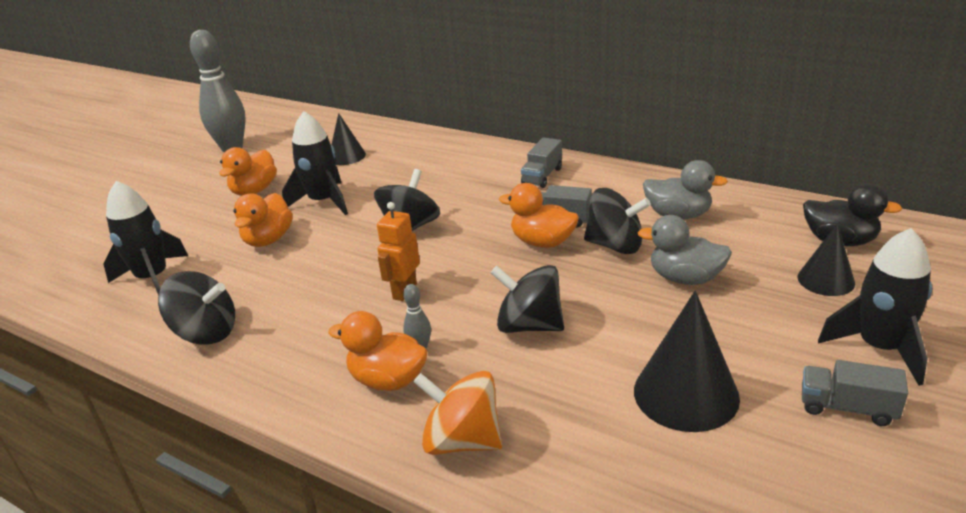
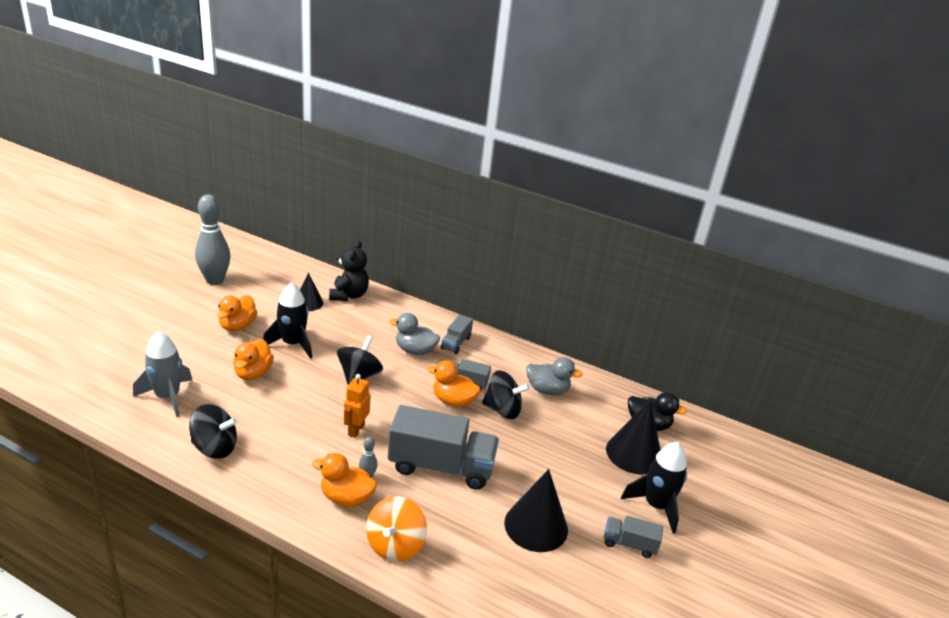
camera: 10 degrees left, 0 degrees up
(153, 278) = (167, 397): black rocket -> grey rocket
(399, 142) = (349, 295): none -> black teddy bear
(462, 440) = (395, 545): orange spinning top -> orange spinning top turned 90 degrees counterclockwise
(529, 325) = (441, 466): black spinning top -> grey truck
(685, 278) = (546, 442): grey duck -> grey duck (415, 350)
(826, 280) = (634, 453): black cone -> black cone, size x1.64

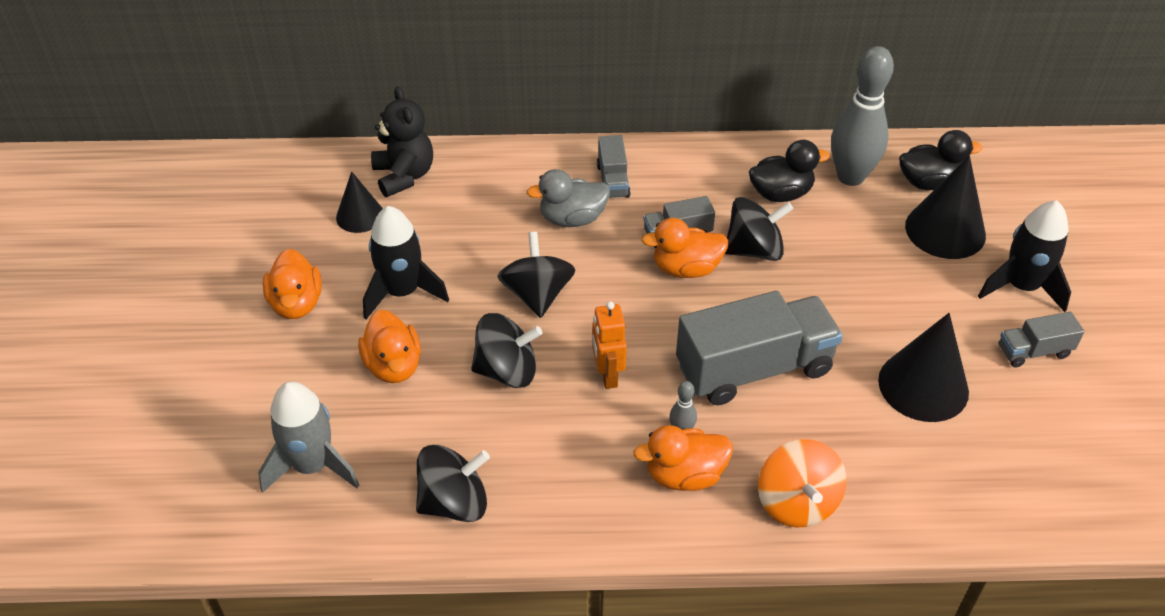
camera: 25 degrees left, 15 degrees up
(215, 280) = (186, 246): grey bowling pin -> grey bowling pin (850, 177)
(306, 402) = (507, 371): none -> black spinning top
(547, 390) = (781, 193): grey duck -> black duck

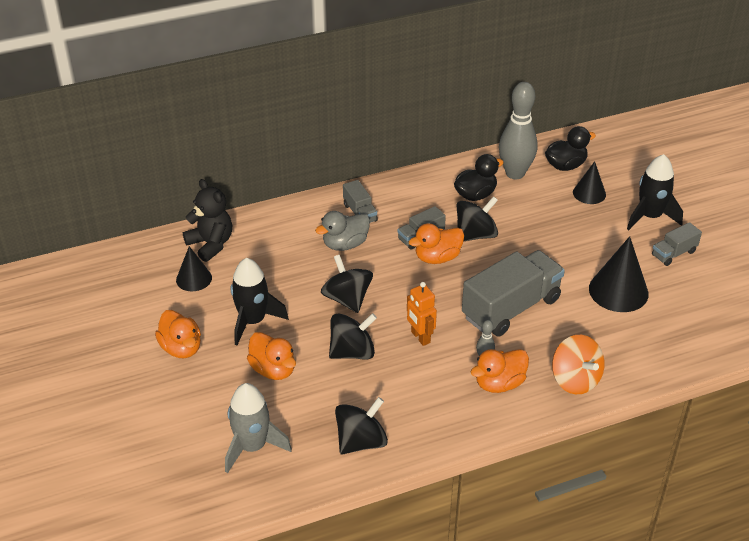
camera: 20 degrees left, 5 degrees down
(945, 230) = (589, 193): black cone -> black cone, size x0.61

